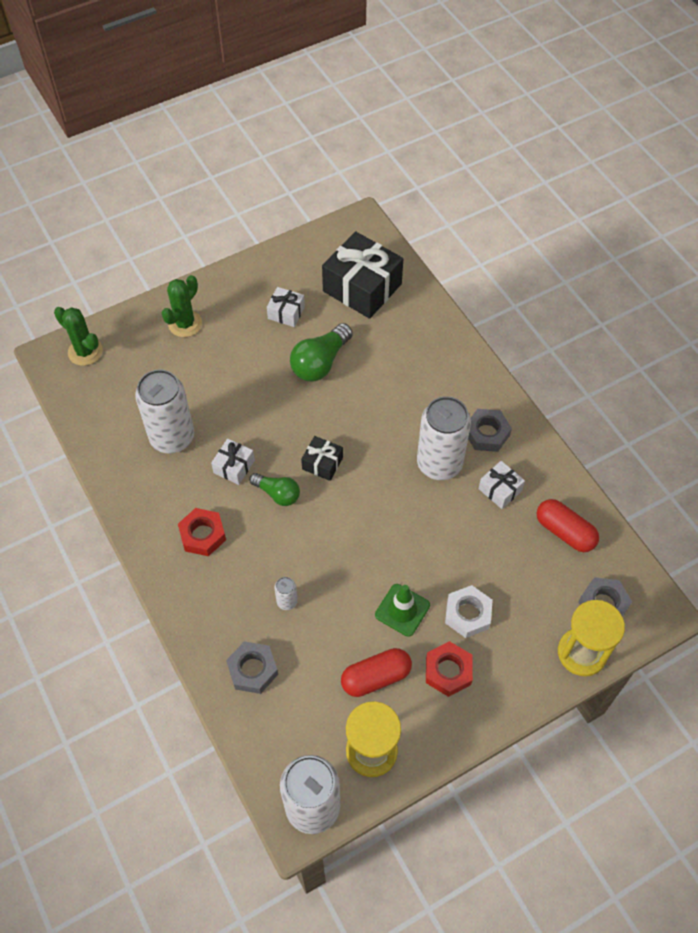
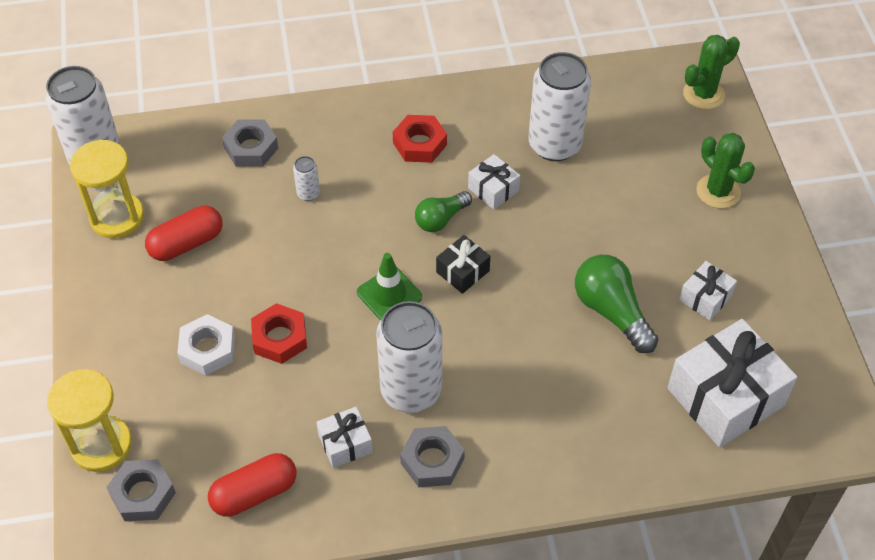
camera: 110 degrees right, 5 degrees down
(362, 287) = (725, 397): black gift -> white gift
(376, 677) = (186, 243): red capsule -> red capsule turned 60 degrees clockwise
(402, 610) = (245, 290): green traffic cone -> green traffic cone (389, 294)
(448, 671) = (156, 308): red nut -> red nut (280, 338)

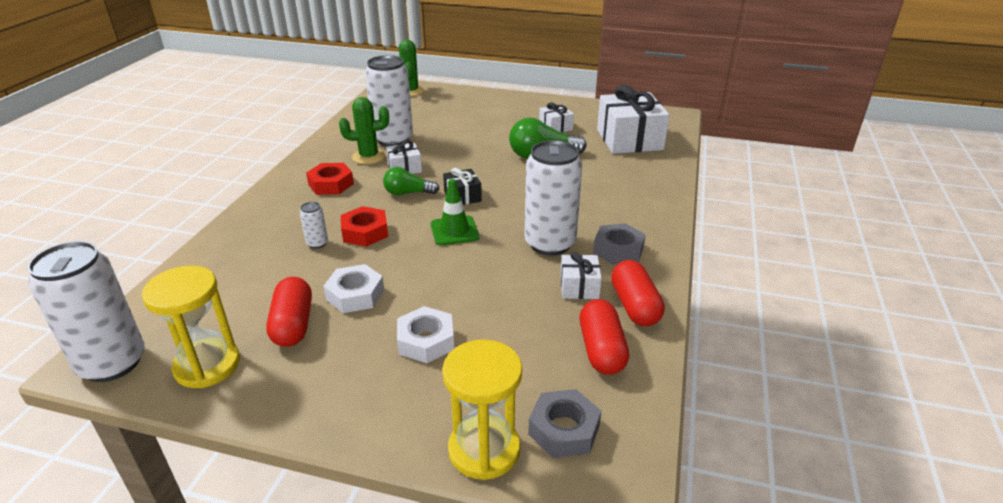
camera: 65 degrees left, 20 degrees down
(246, 265) = (355, 295): none -> white nut
(251, 148) = (233, 260): grey nut -> none
(280, 338) = (449, 295): red nut -> red nut (365, 232)
(336, 504) = (635, 306): none -> red capsule
(441, 219) = (408, 193): green light bulb -> green light bulb turned 105 degrees clockwise
(718, 191) = (484, 105): green cactus -> green cactus (369, 157)

